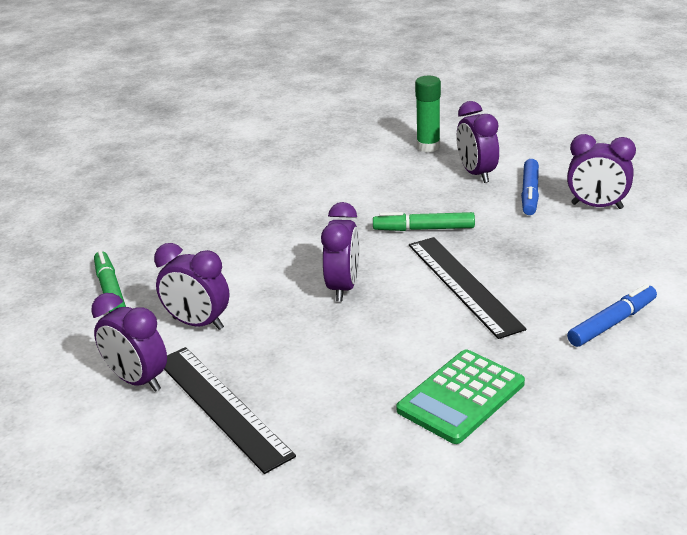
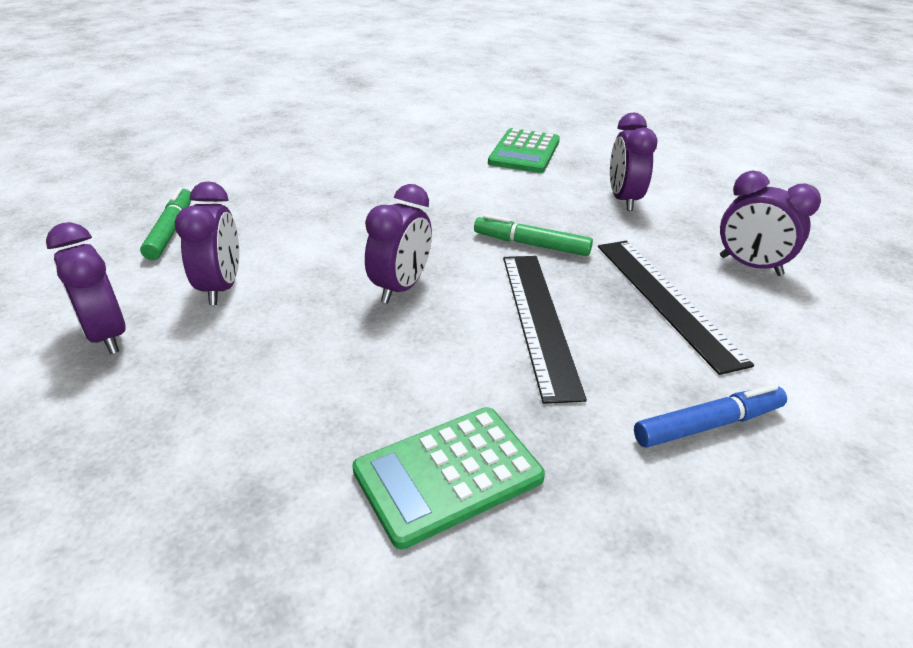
camera: 15 degrees right, 5 degrees up
(198, 323) = (221, 288): purple clock -> purple clock turned 135 degrees counterclockwise
(222, 406) = (163, 394): black ruler -> black ruler (666, 300)
(369, 148) = (524, 152): none -> green calculator
(428, 147) = (586, 163): green glue stick -> none
(530, 193) = (674, 233): blue marker -> none

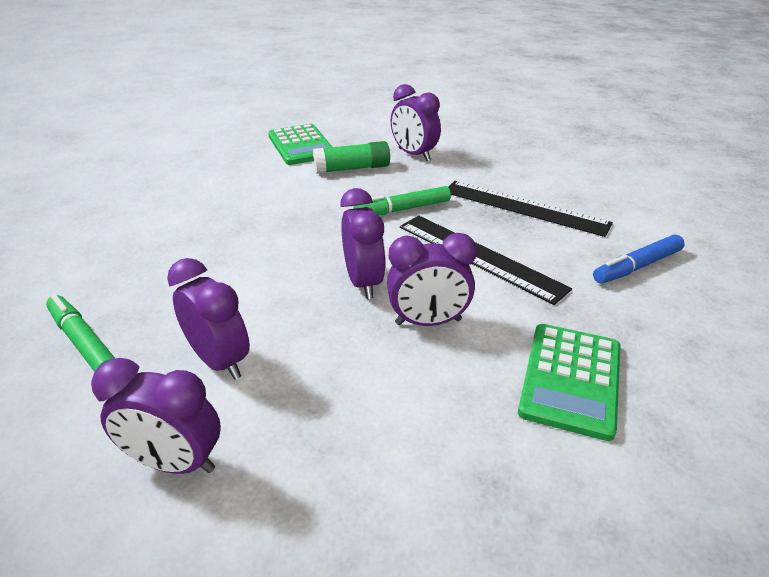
camera: 40 degrees left, 0 degrees up
(540, 189) = (352, 168): none -> green glue stick
(708, 425) = (637, 266): blue marker -> blue marker turned 150 degrees counterclockwise
(750, 266) = (534, 167): purple clock -> purple clock (428, 322)

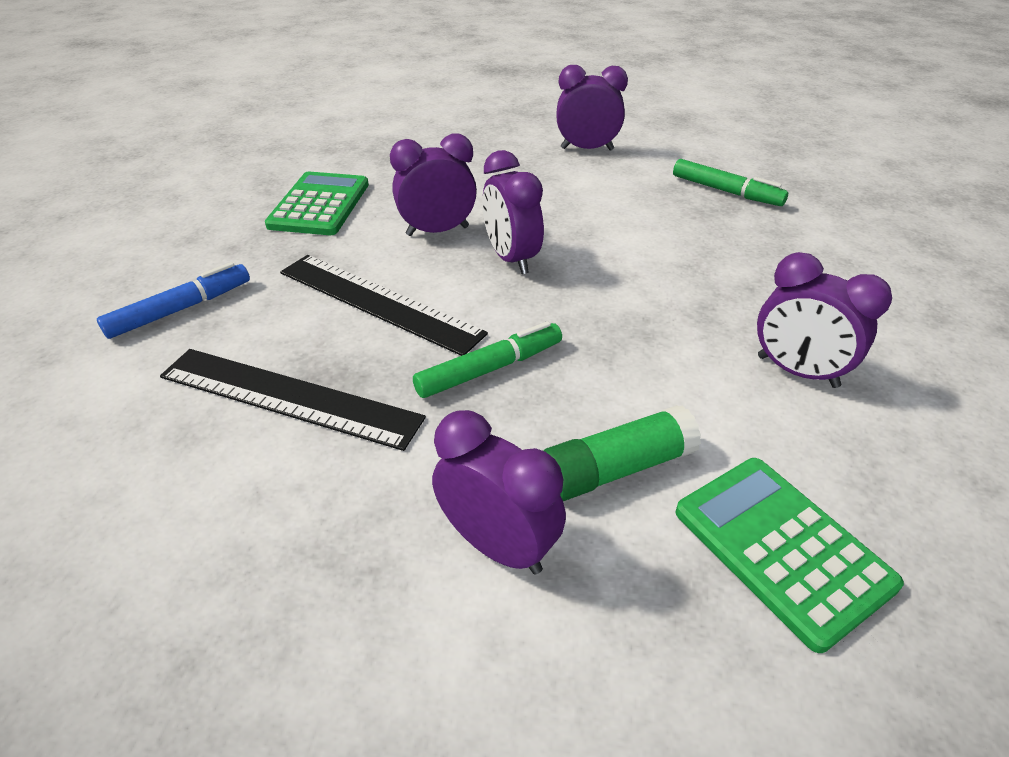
camera: 170 degrees right, 5 degrees up
(220, 361) = (604, 191): purple clock -> purple clock (797, 371)

